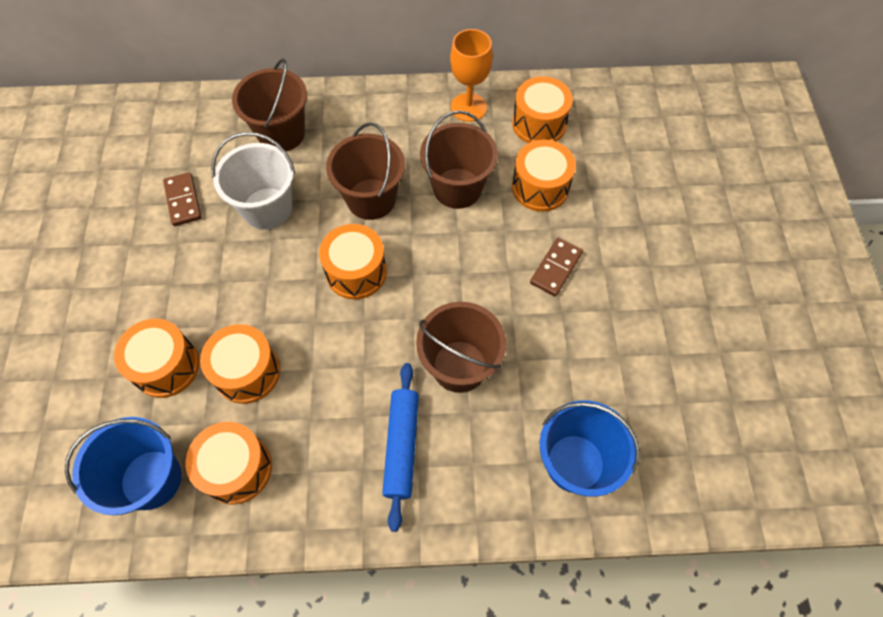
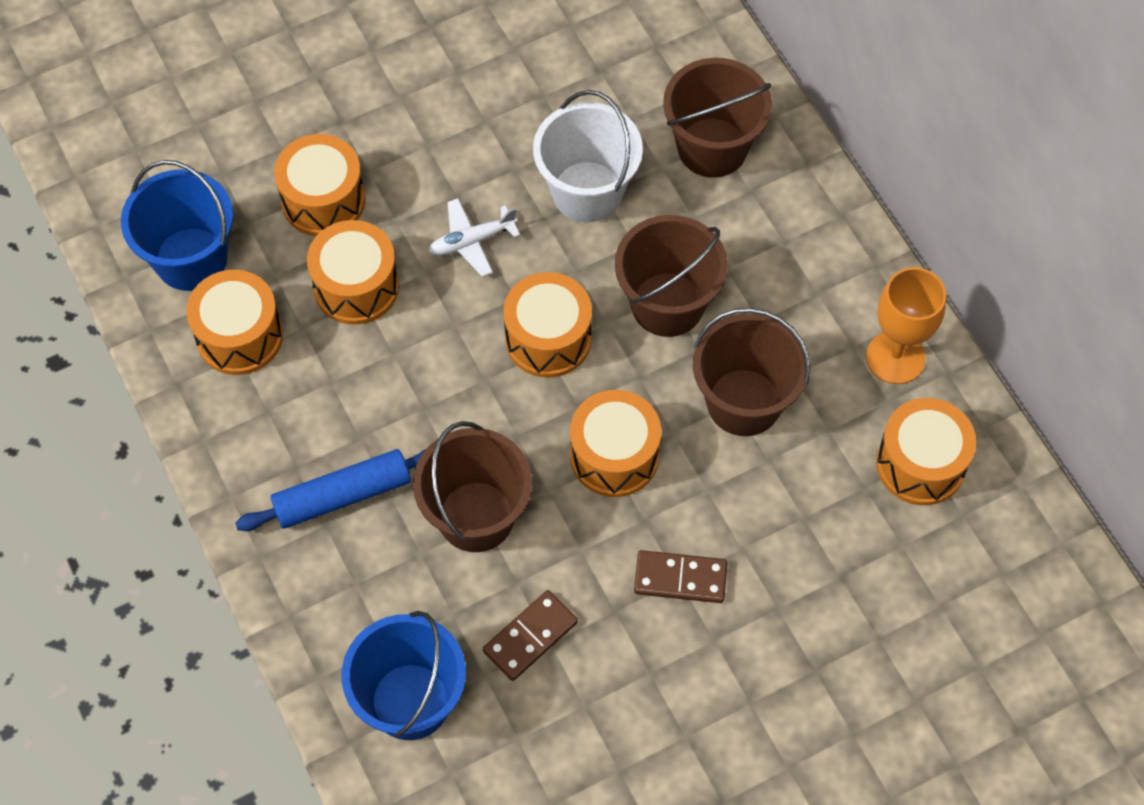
camera: 65 degrees right, 0 degrees up
(183, 201) = (547, 93): brown domino -> brown domino (530, 637)
(259, 287) = (472, 241): none -> white plane
(540, 187) = (804, 508): orange drum -> orange drum (614, 456)

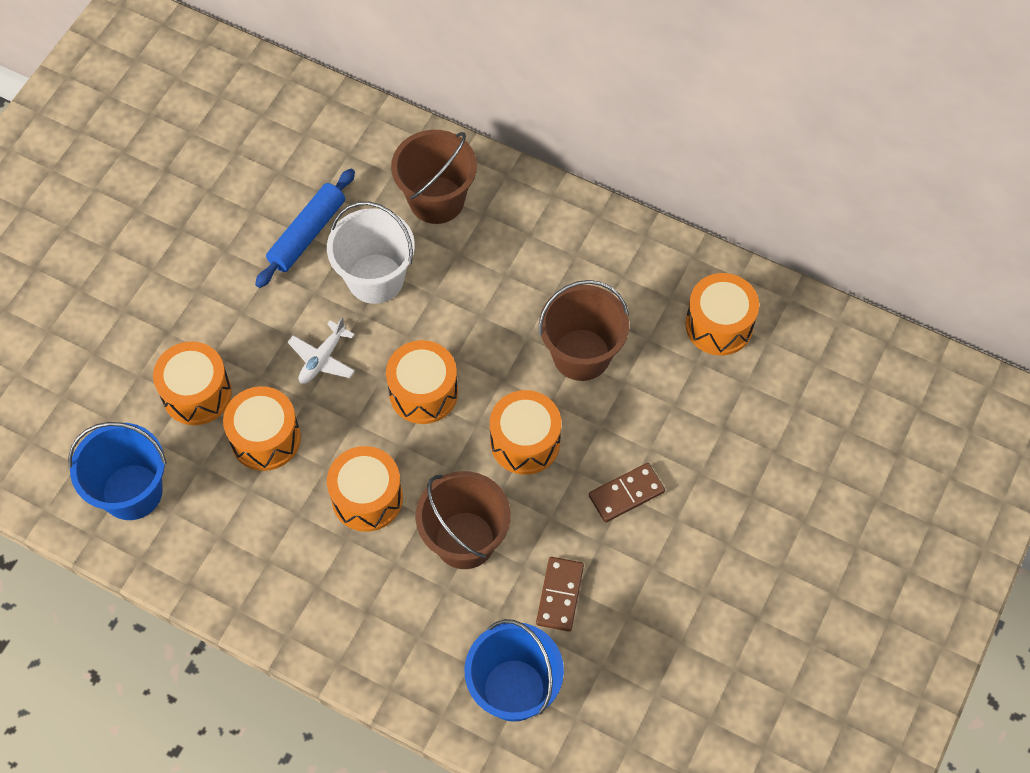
camera: 35 degrees left, 0 degrees up
(239, 336) = (208, 523): orange drum -> orange drum (367, 498)
(342, 495) = (364, 585): blue rolling pin -> blue rolling pin (307, 234)
(667, 304) = (485, 321): brown bucket -> none
(895, 357) = (654, 267): orange goblet -> none

